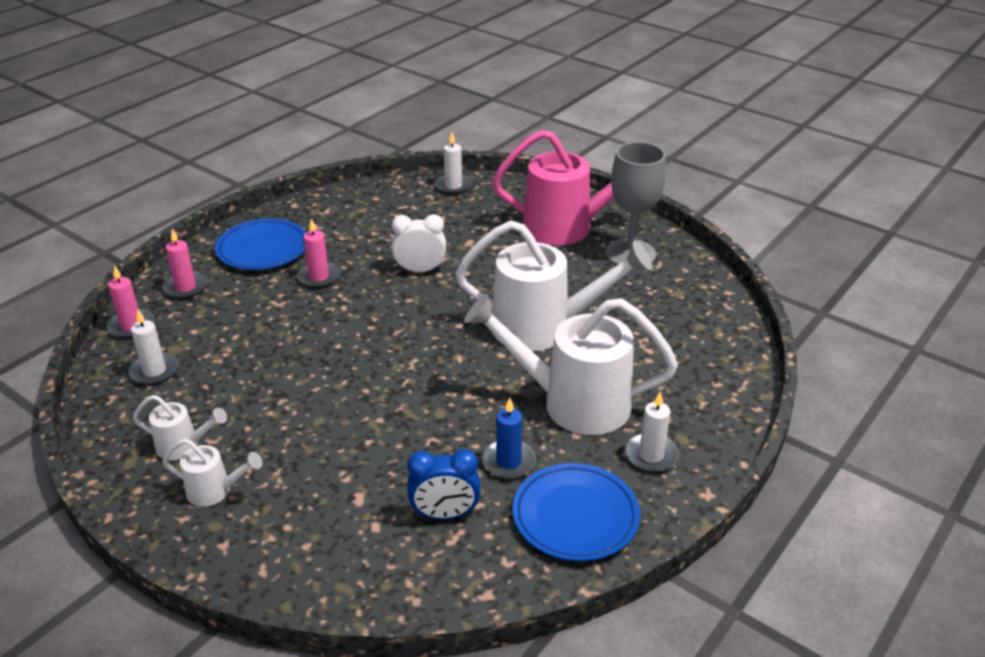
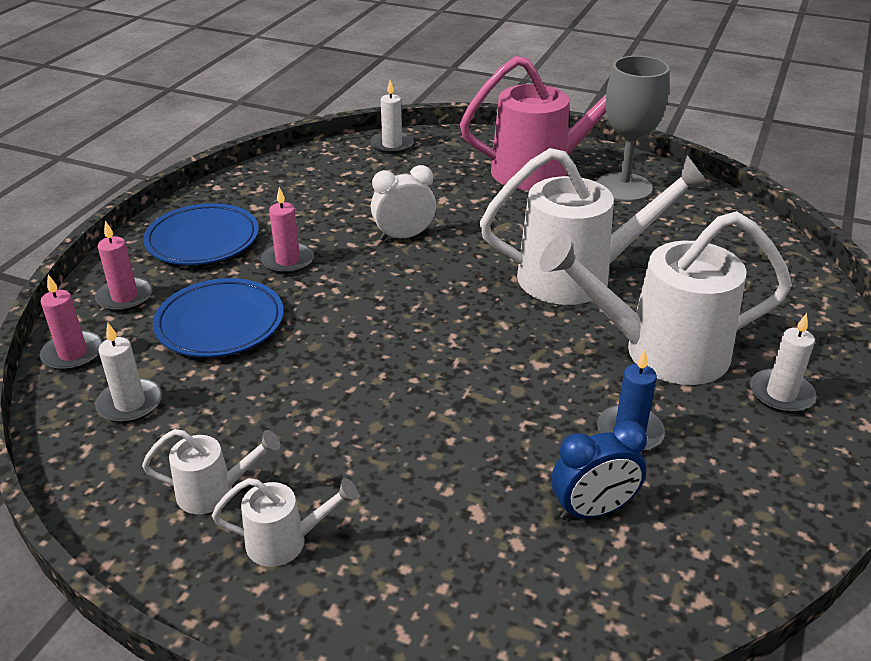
camera: 15 degrees left, 0 degrees up
(575, 516) = (744, 480): blue plate -> blue plate (220, 323)

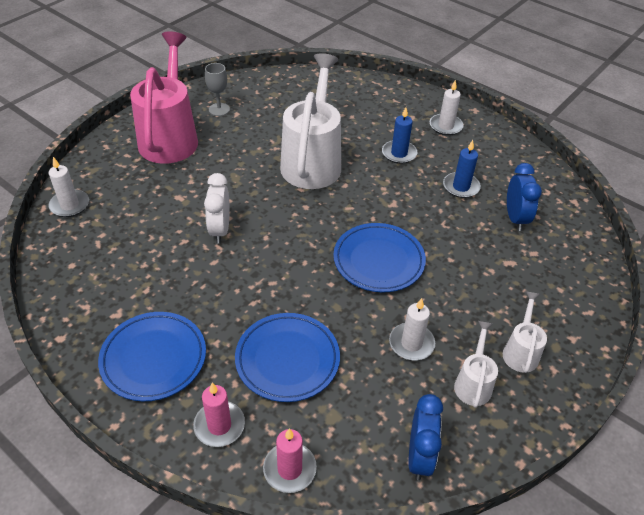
camera: 75 degrees left, 10 degrees up
(91, 453) = (419, 456): none -> blue clock
(130, 403) = (369, 428): white candle -> white candle (411, 343)
(288, 261) = (218, 304): pink candle -> none
(412, 368) = (378, 261): none -> blue plate
(623, 187) = (219, 109): grey goblet -> grey goblet, size x0.52
(661, 352) = (399, 153): white watering can -> blue candle

